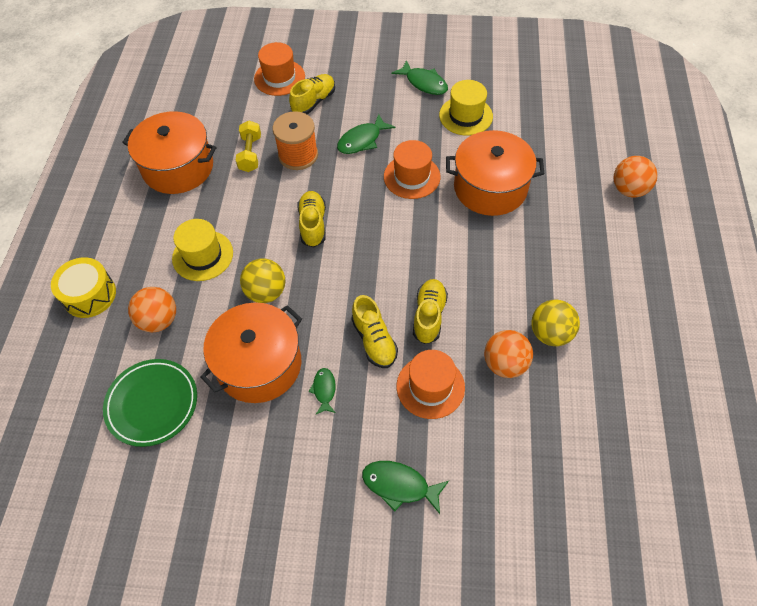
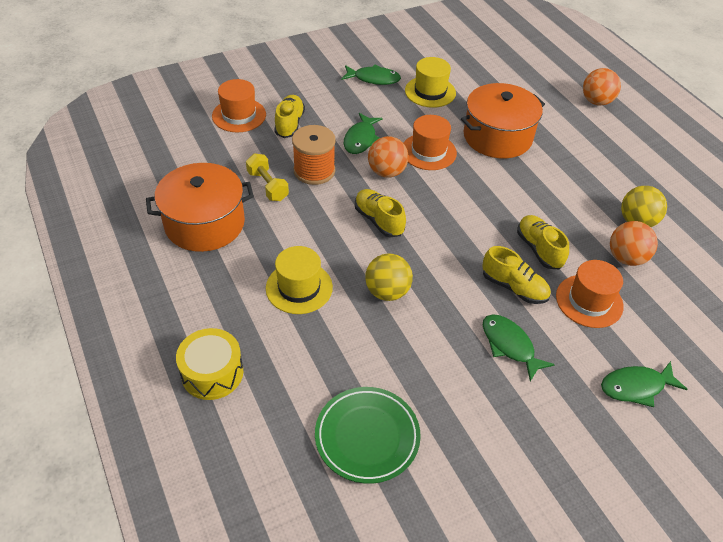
camera: 35 degrees left, 10 degrees down
(159, 320) = (306, 361): orange ball -> orange ball (386, 172)
(259, 364) = (435, 353): orange pot -> none
(324, 390) = (509, 345): green fish -> green fish, size x1.61

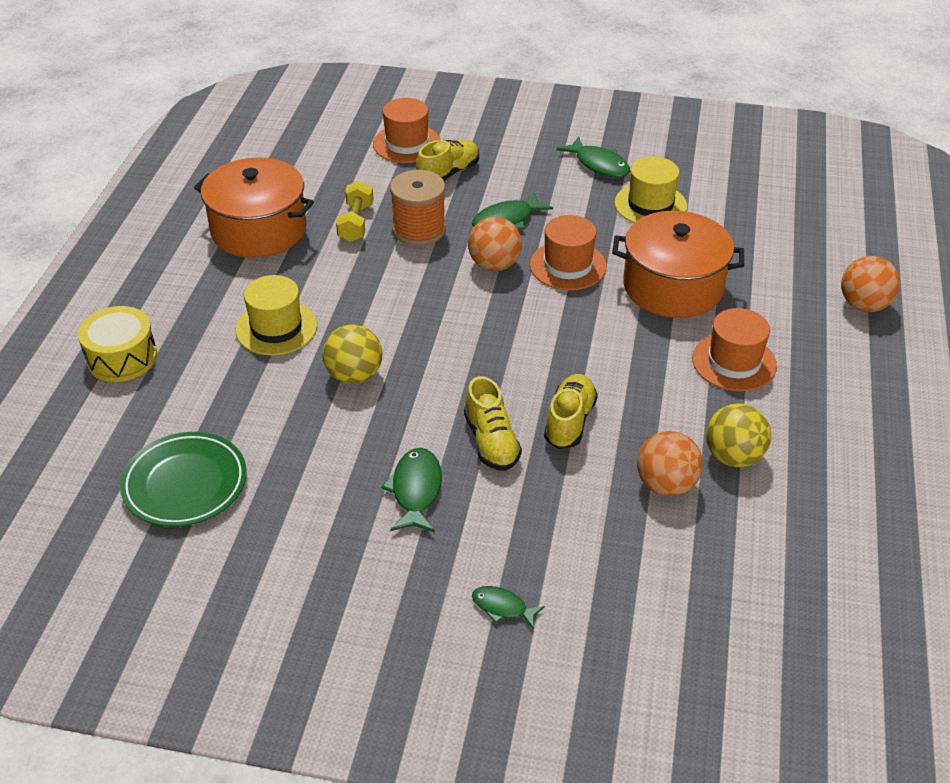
camera: 40 degrees right, 5 degrees down
(379, 220) = (427, 307): yellow shoe -> none
(589, 301) = (560, 501): orange hat -> orange hat (734, 362)
(636, 387) = (502, 607): green fish -> green fish, size x0.62

